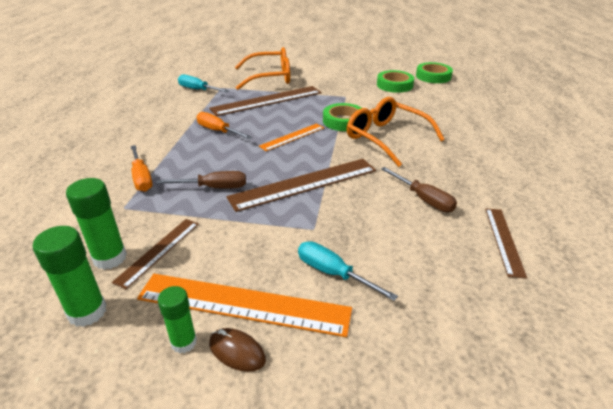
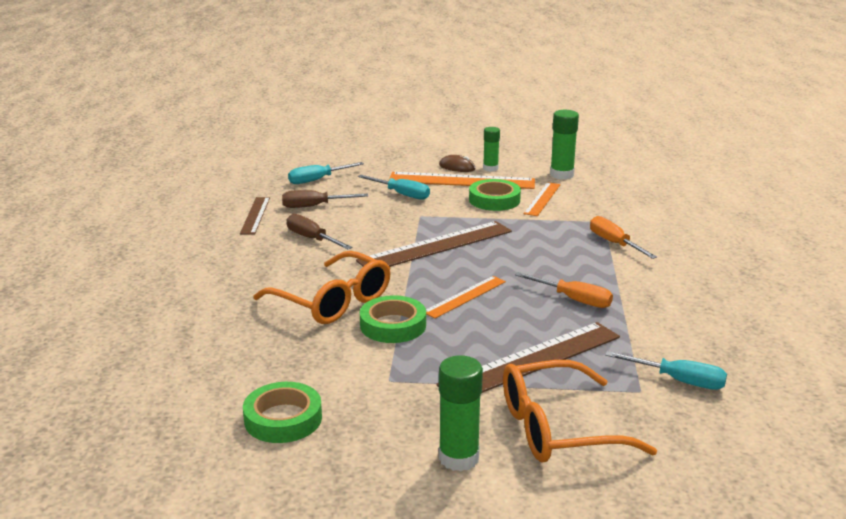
camera: 175 degrees right, 10 degrees down
(110, 258) = (576, 194): green glue stick -> green glue stick (458, 458)
(158, 251) = (542, 199): brown ruler -> orange ruler
(214, 188) = (530, 239): brown screwdriver -> brown screwdriver (314, 206)
(433, 76) = (180, 456): green tape -> green tape (494, 200)
(461, 323) = (317, 180): none -> turquoise screwdriver

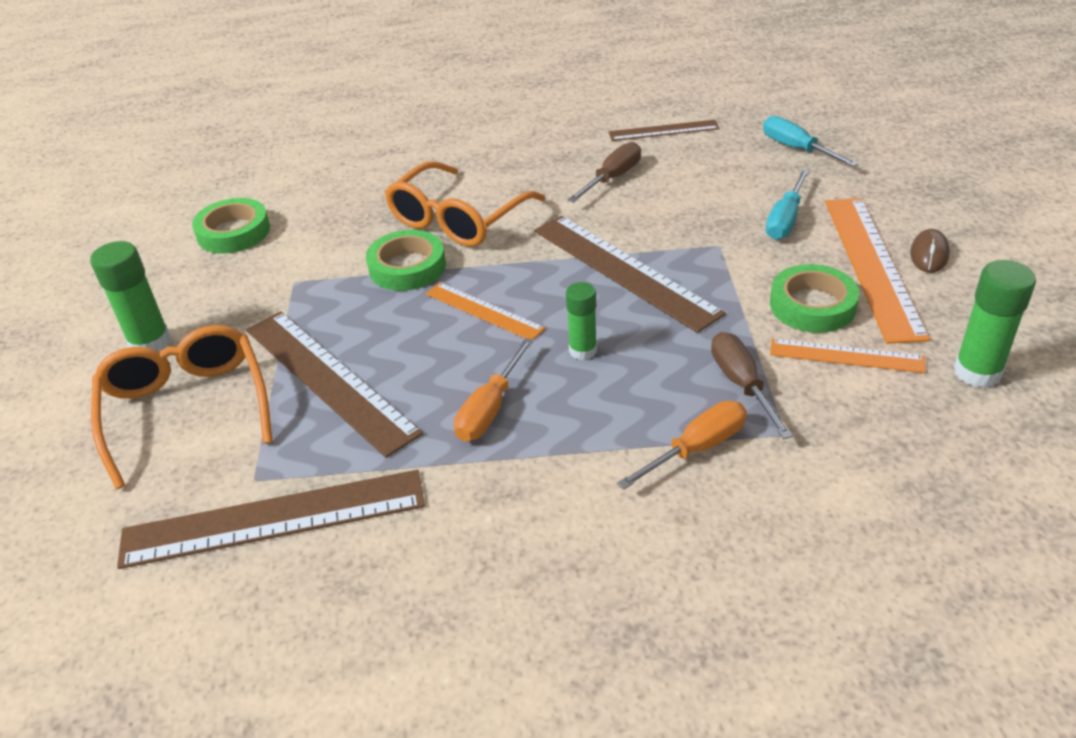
camera: 85 degrees right, 15 degrees up
(314, 206) = (709, 162): brown screwdriver -> brown screwdriver (741, 384)
(490, 168) = (948, 288): green glue stick -> green glue stick (583, 350)
(679, 381) = (274, 519): turquoise screwdriver -> brown ruler

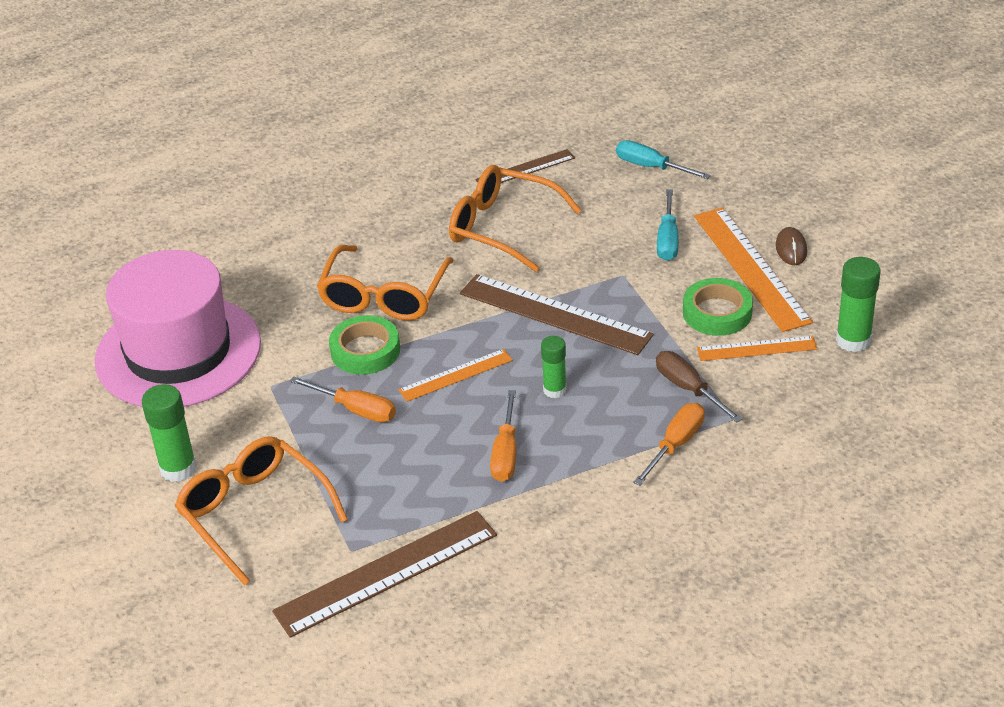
camera: 20 degrees left, 0 degrees up
(233, 232) = (178, 352): green tape -> pink hat
(329, 379) = (359, 461): brown ruler -> none
(360, 324) = (356, 410): none -> orange screwdriver
(484, 311) = (455, 375): orange ruler -> orange ruler turned 45 degrees counterclockwise
(612, 178) = (502, 227): brown screwdriver -> orange glasses

